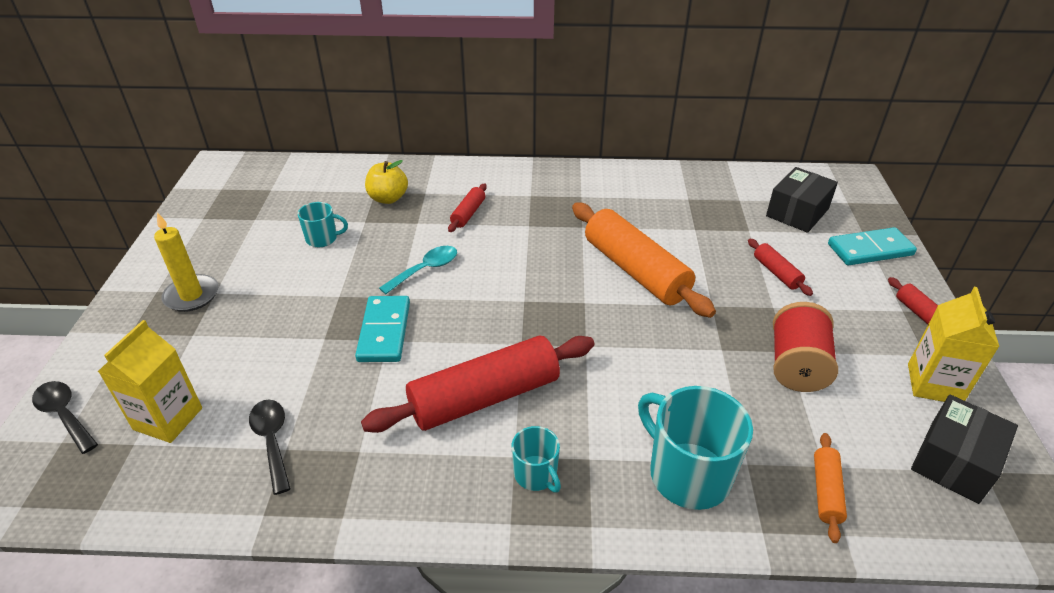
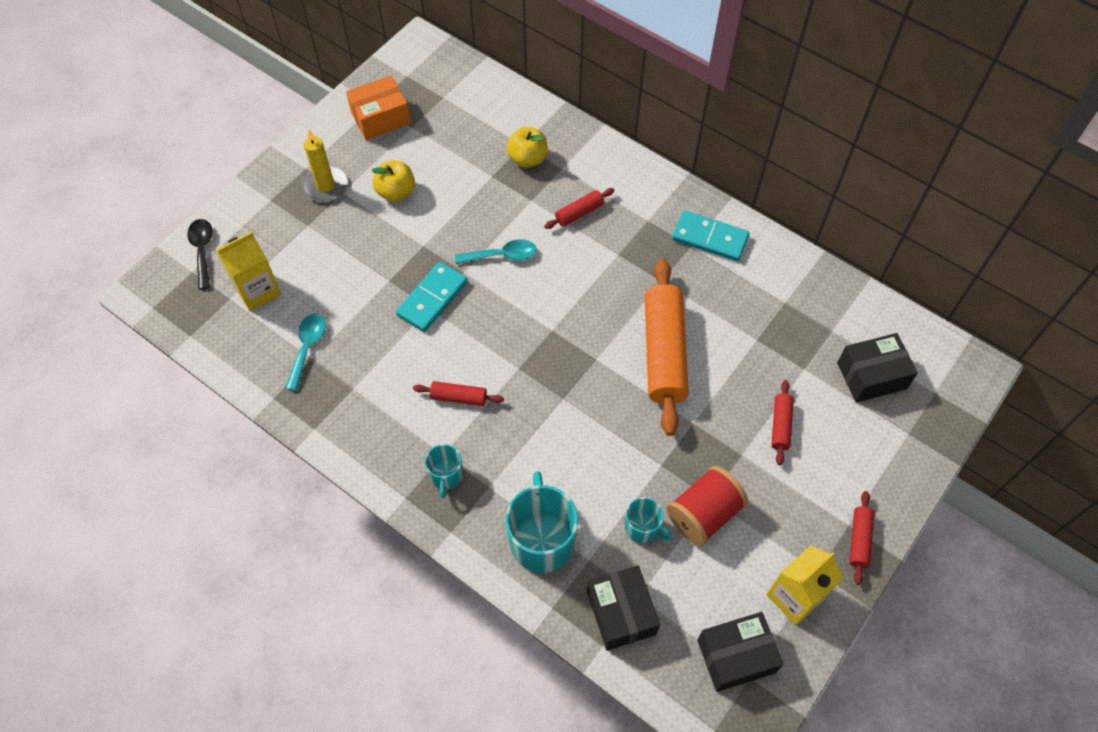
camera: 35 degrees right, 20 degrees up
(216, 225) = (380, 118): none -> orange box
(272, 441) = (307, 347): black spoon -> turquoise spoon
(276, 269) = (396, 192): none -> yellow apple
(322, 239) = (448, 178): turquoise mug -> turquoise mug (643, 528)
(485, 397) = (459, 397): red rolling pin -> red rolling pin, size x0.46
(826, 491) = (621, 613): orange rolling pin -> black box
(870, 250) = (893, 453): turquoise domino -> turquoise domino (709, 238)

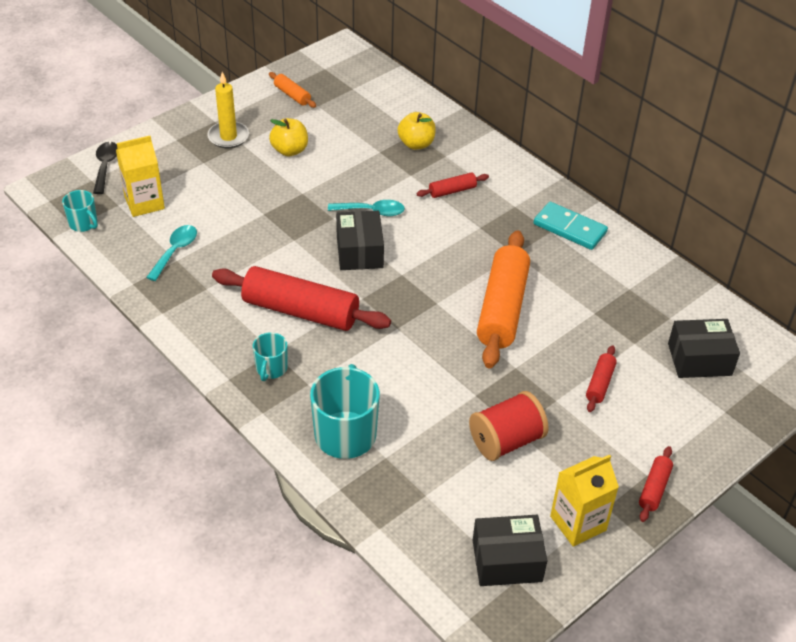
camera: 10 degrees right, 15 degrees down
(380, 118) = (292, 95): orange box -> orange rolling pin
(432, 298) = (298, 233): turquoise domino -> none
(459, 397) = (300, 311): red rolling pin -> red rolling pin, size x2.19
(621, 613) = (404, 505): black box -> black box (359, 251)
(643, 528) = (444, 441): turquoise mug -> turquoise mug (84, 223)

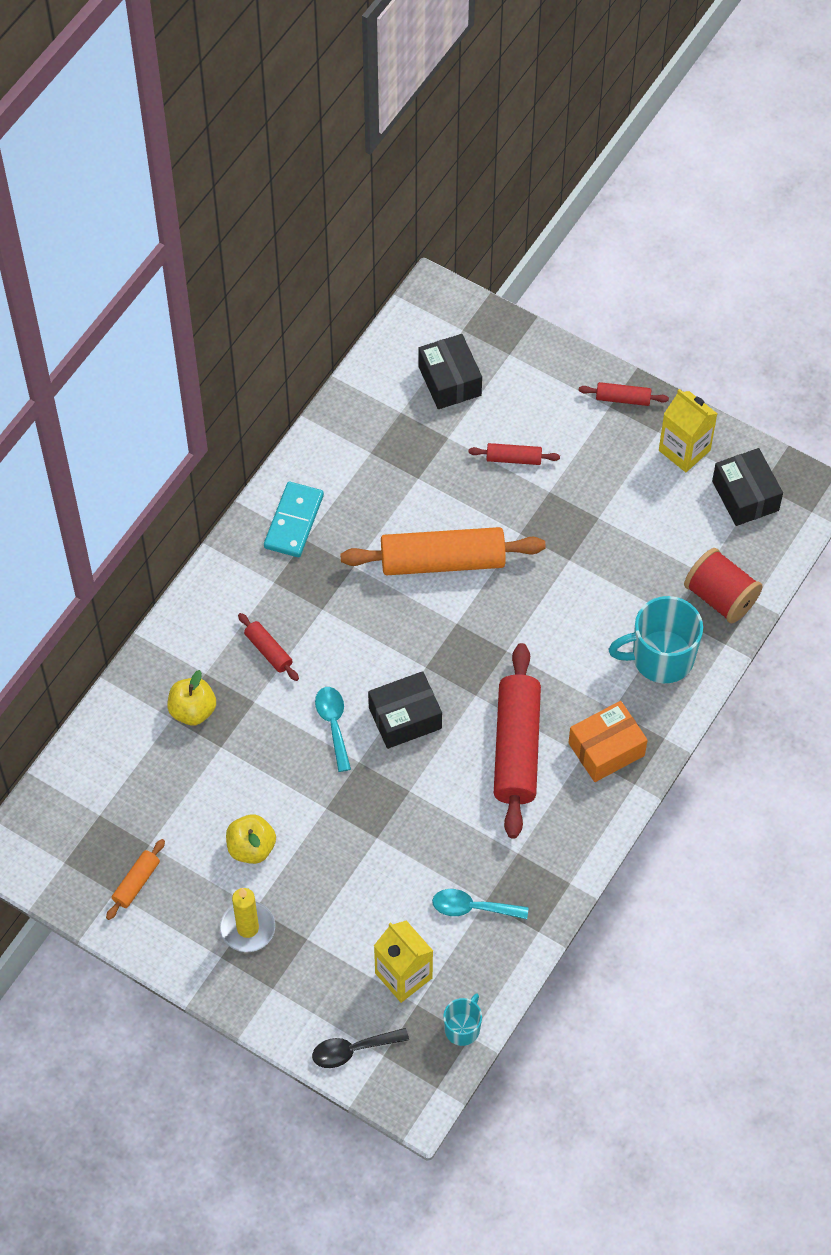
camera: 105 degrees left, 15 degrees up
(271, 369) = (606, 749): turquoise mug -> orange box
(506, 441) = (615, 522): red spool -> red spool (720, 597)

